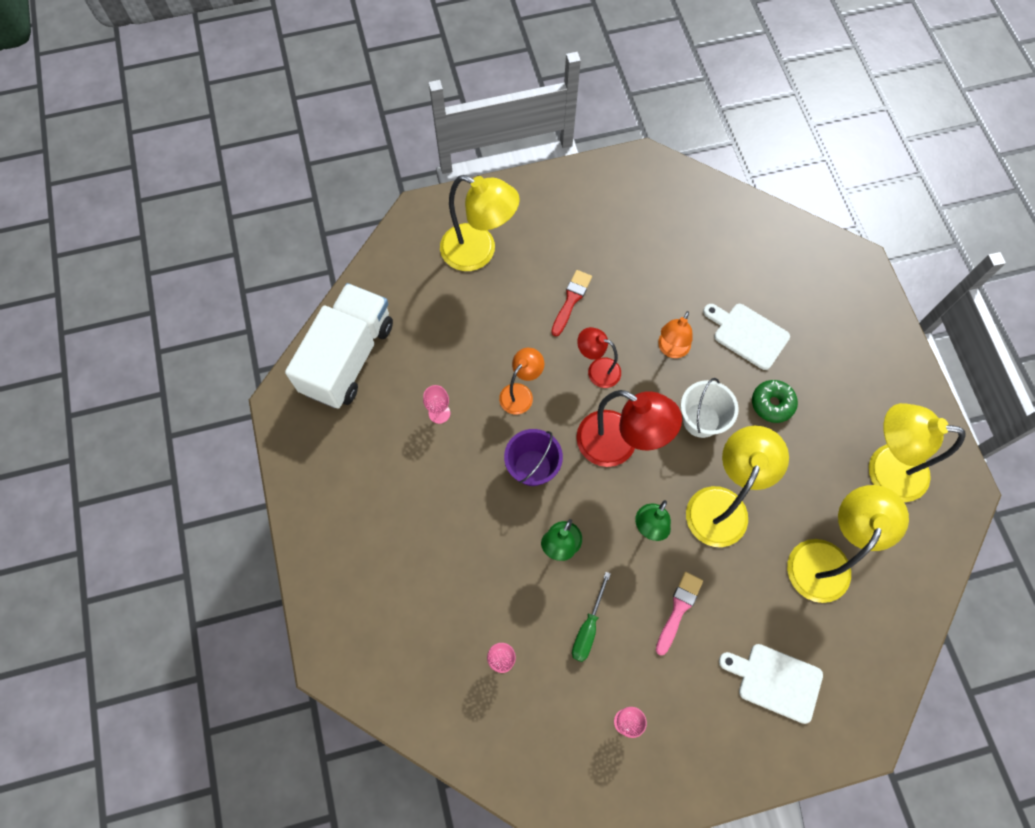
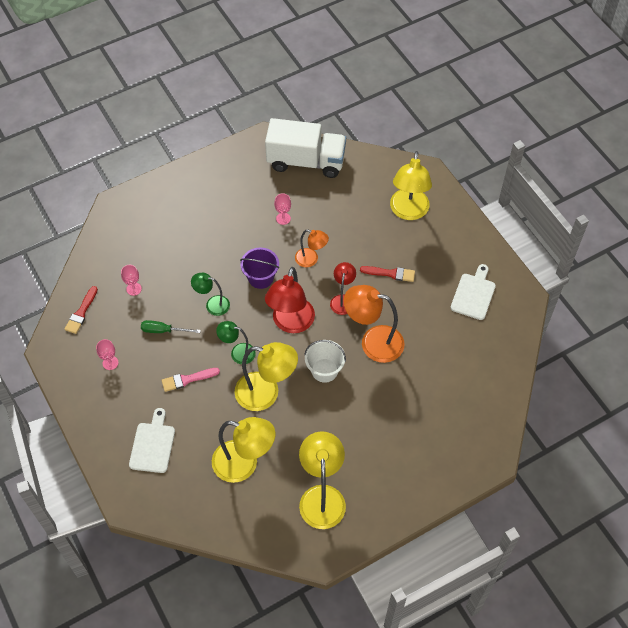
camera: 75 degrees right, 10 degrees down
(524, 754) = (81, 312): none -> red brush
(671, 349) = (373, 342): orange lamp -> orange lamp, size x1.76
(678, 609) = (187, 379): pink brush -> pink brush turned 150 degrees clockwise
(748, 334) = (402, 389): white cutting board -> white cutting board (474, 294)
(772, 404) = (351, 414): green donut -> none

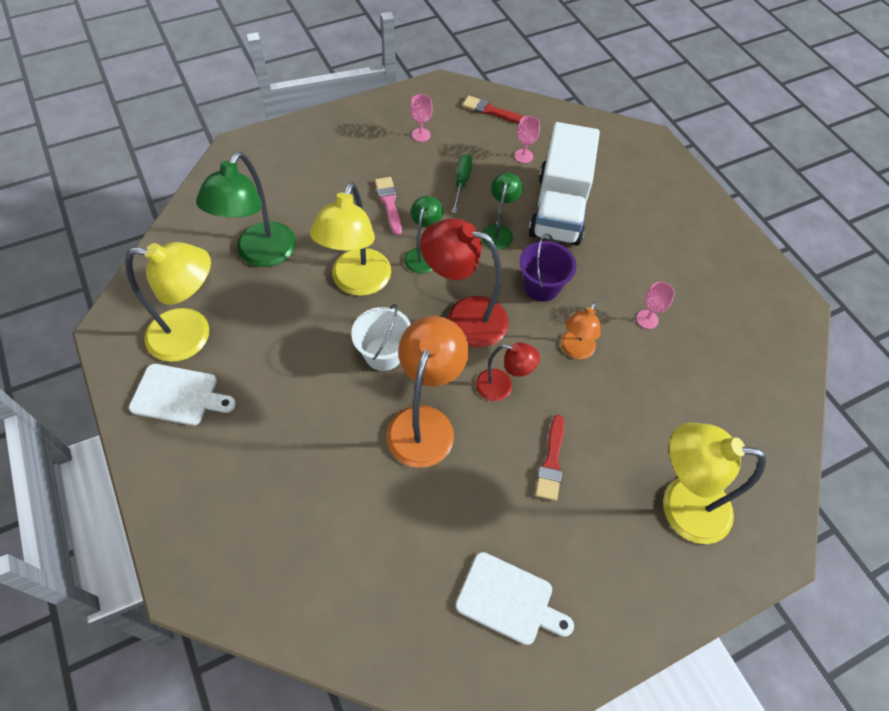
camera: 90 degrees right, 0 degrees up
(153, 445) = (306, 170): white cutting board -> white cutting board (178, 395)
(244, 464) = (260, 254): yellow lamp -> green lamp
(306, 161) = (762, 357): white truck -> white truck (559, 208)

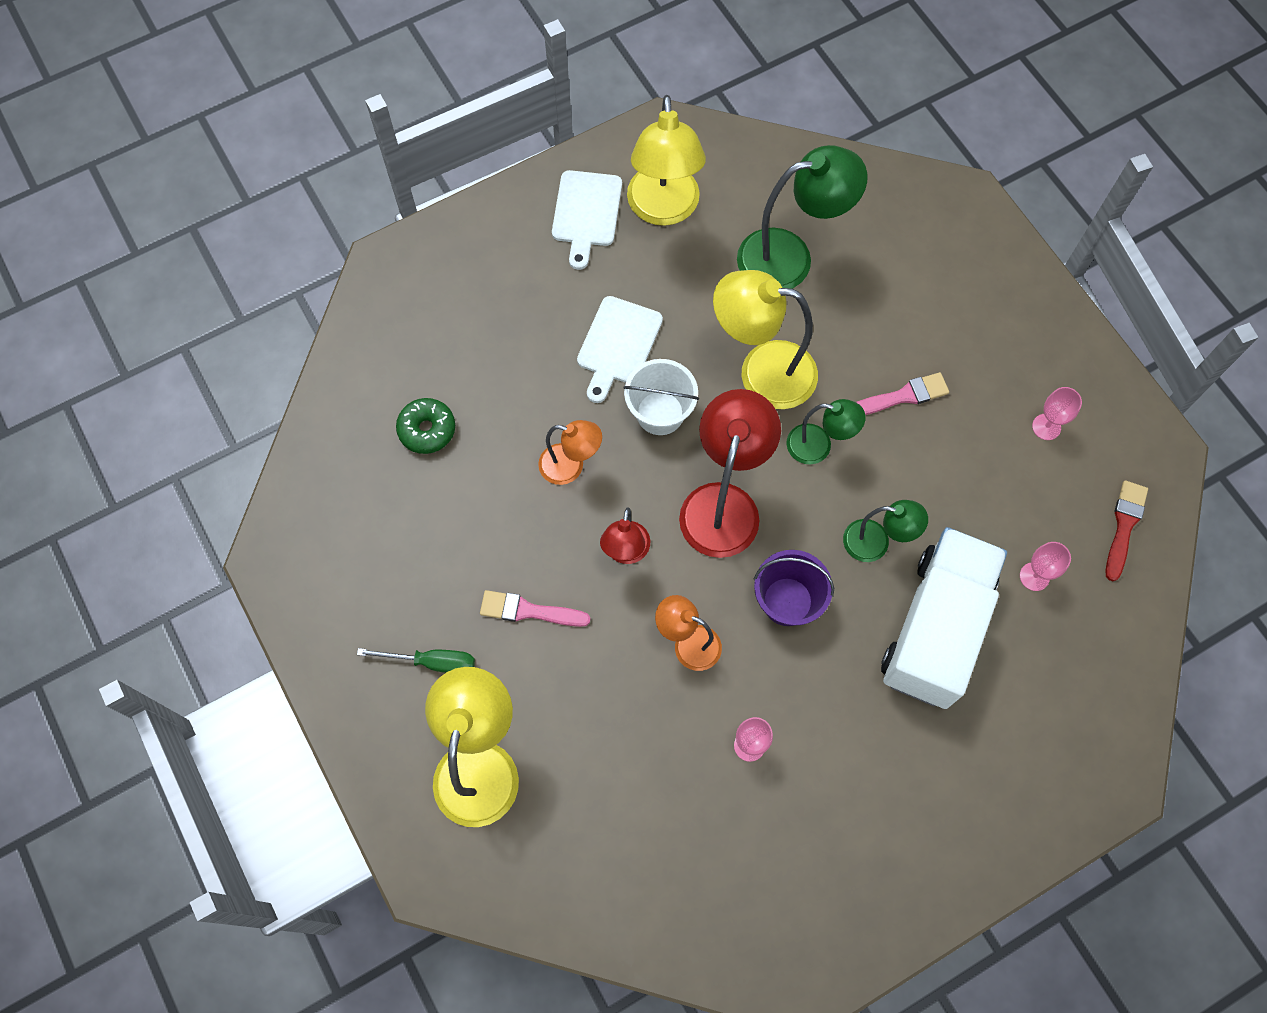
camera: 90 degrees right, 10 degrees up
(260, 254) = (790, 257): green lamp -> green lamp turned 150 degrees clockwise
(377, 544) = (427, 430): none -> green donut
(424, 422) = (570, 466): orange lamp -> orange lamp, size x0.57
(461, 182) = (961, 489): green screwdriver -> green screwdriver (432, 662)
(509, 600) = (369, 564): white cutting board -> white cutting board (617, 345)
(551, 462) = (528, 611): red brush -> pink brush
(559, 208) = (935, 628): white truck -> white truck turned 105 degrees clockwise

